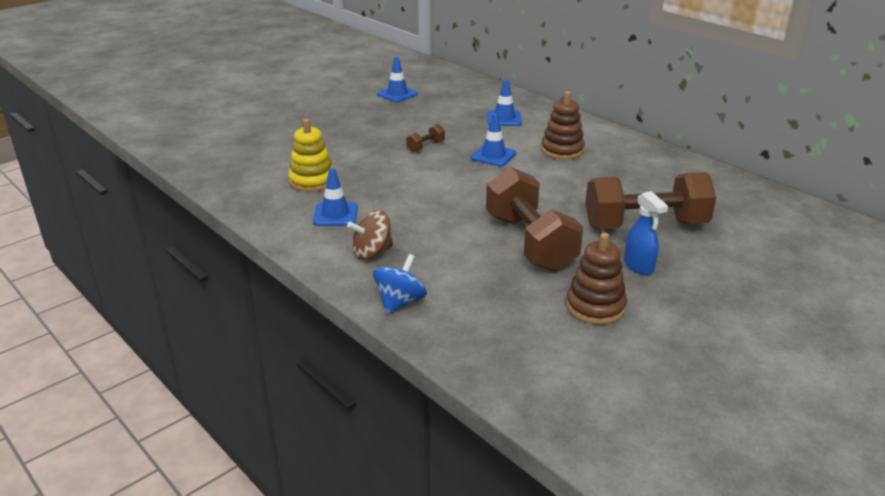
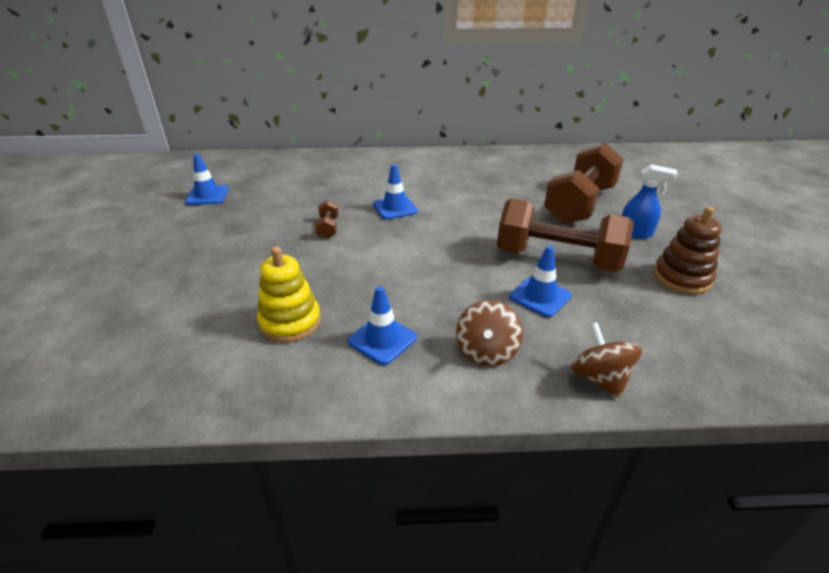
camera: 50 degrees left, 5 degrees up
(400, 302) = (599, 378): blue spinning top -> brown spinning top
(504, 119) = (342, 176): blue traffic cone -> blue traffic cone (540, 296)
(562, 150) = (430, 180): brown stacking toy -> none

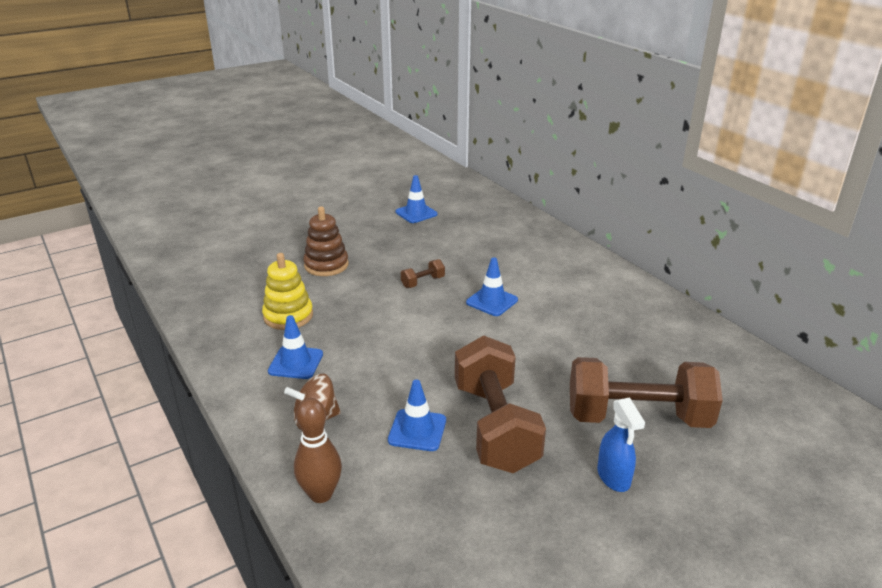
camera: 60 degrees right, 5 degrees down
(599, 378) = (321, 494): brown spinning top -> brown bowling pin
(682, 278) = (543, 533): brown stacking toy -> brown stacking toy (326, 265)

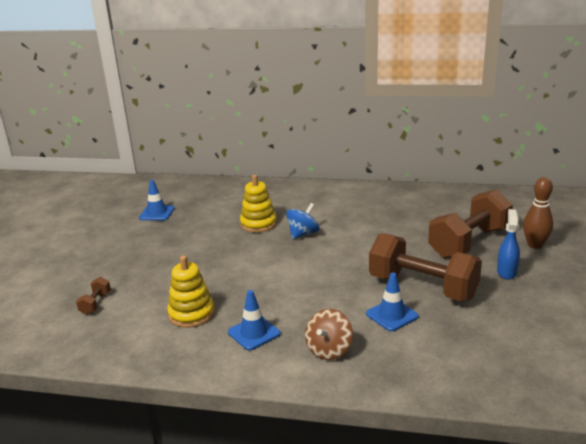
camera: 45 degrees left, 5 degrees down
(321, 494) = (408, 378): brown bowling pin -> brown bowling pin (535, 245)
(326, 265) = (155, 272): brown stacking toy -> none
(423, 282) = (243, 246): brown dumbbell -> brown dumbbell (95, 303)
(473, 268) = (258, 224): none -> yellow stacking toy
(492, 301) = (303, 234): blue traffic cone -> blue spinning top
(613, 477) = (506, 272): blue spray bottle -> blue spray bottle turned 105 degrees counterclockwise

